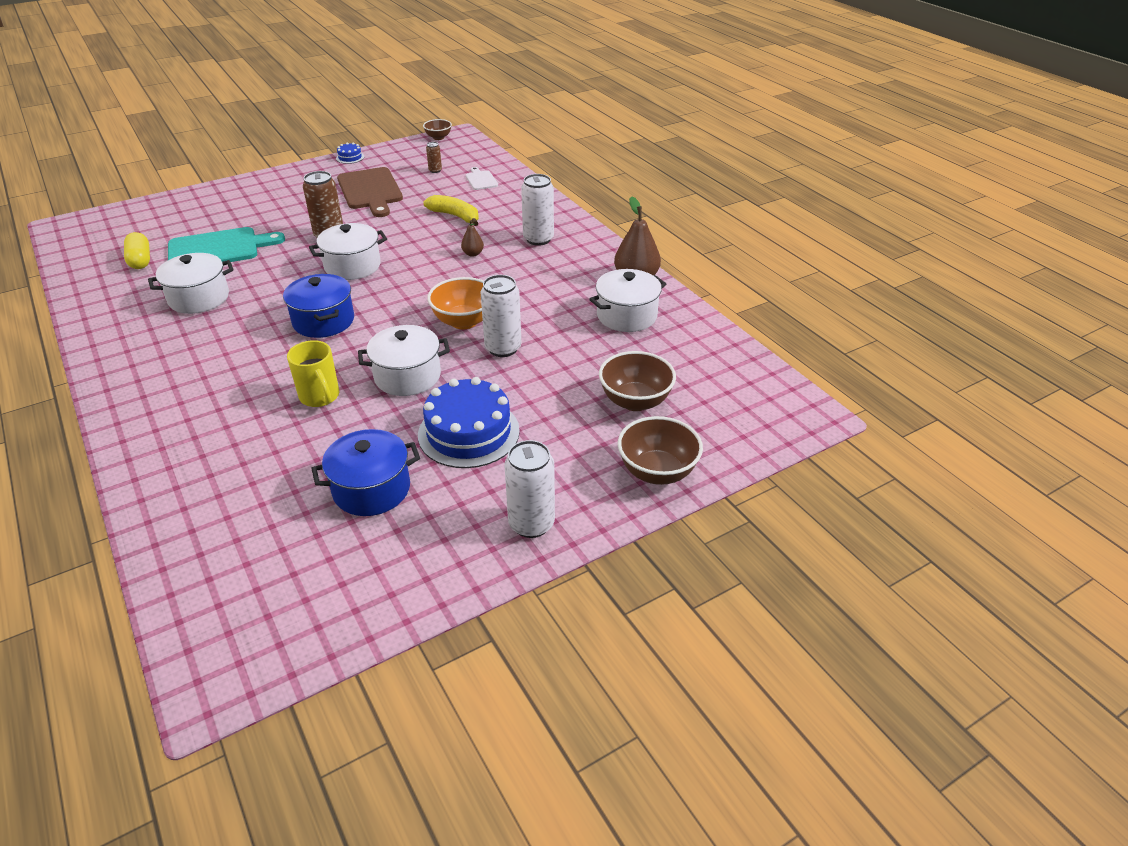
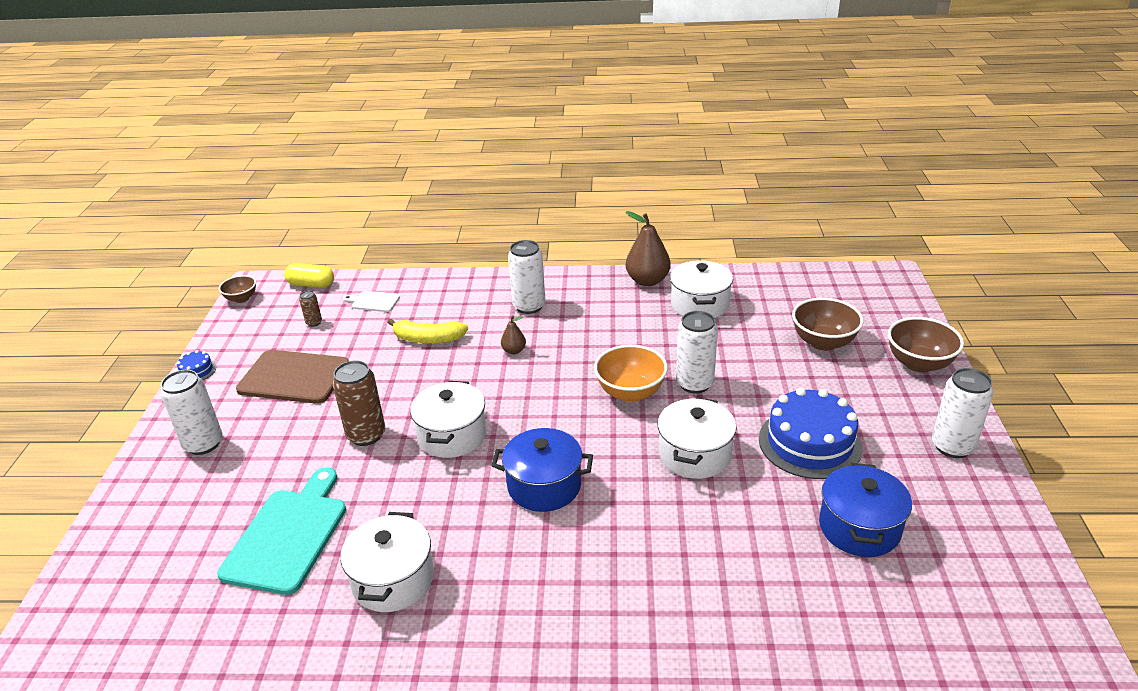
camera: 55 degrees left, 5 degrees down
(140, 260) = (229, 621): yellow capsule -> yellow capsule (311, 284)
(282, 189) = (203, 444): none -> white can
(320, 397) = (686, 524): yellow mug -> none
(455, 216) = (428, 339): yellow banana -> yellow banana turned 150 degrees counterclockwise

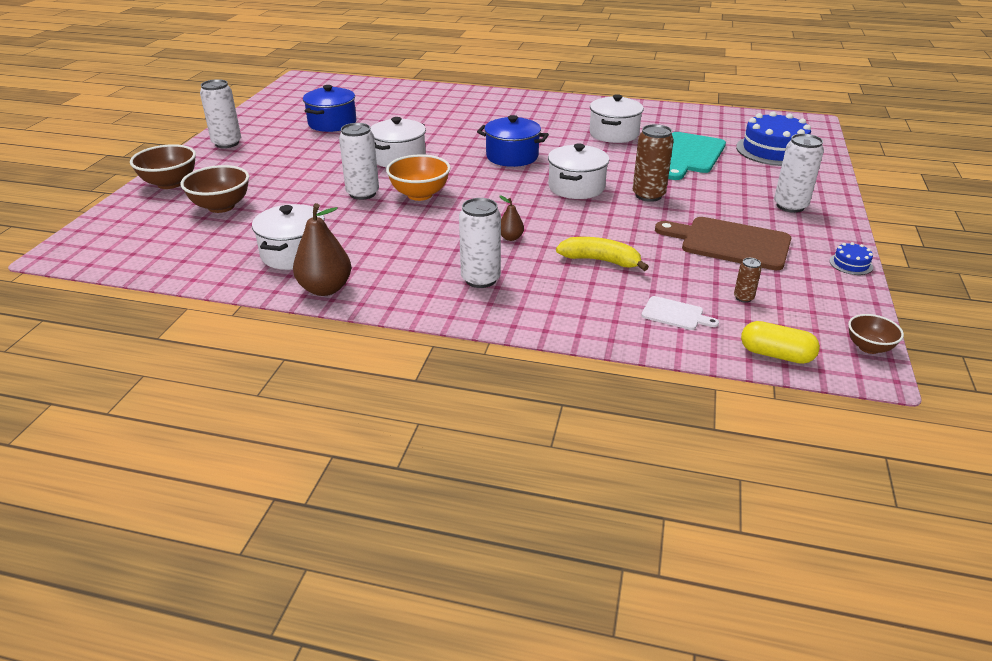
camera: 170 degrees left, 0 degrees up
(809, 443) = (315, 155): blue cake -> blue cake (773, 150)

